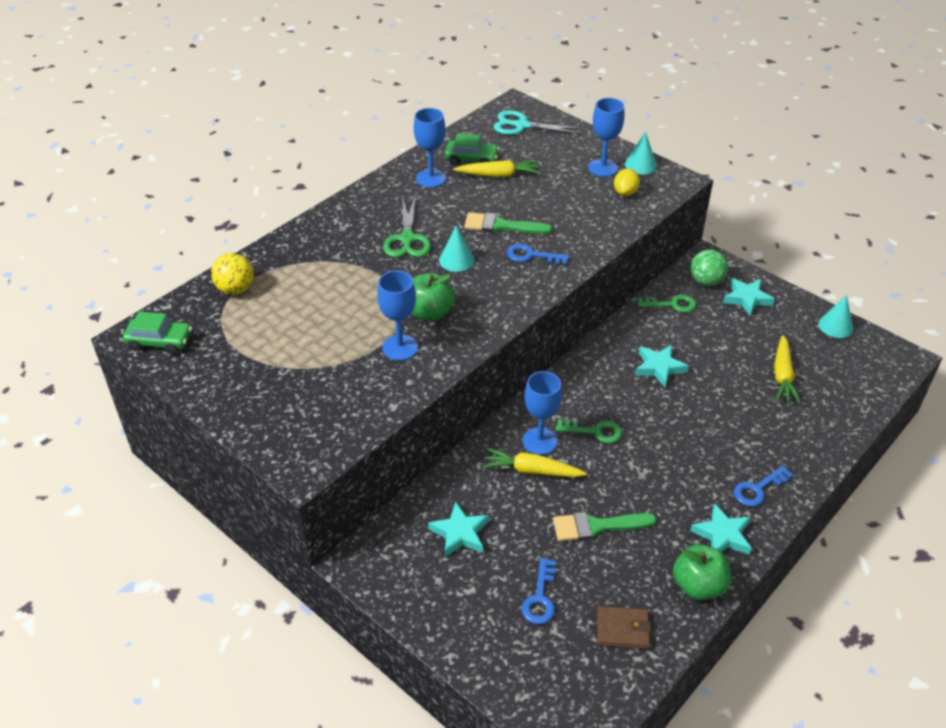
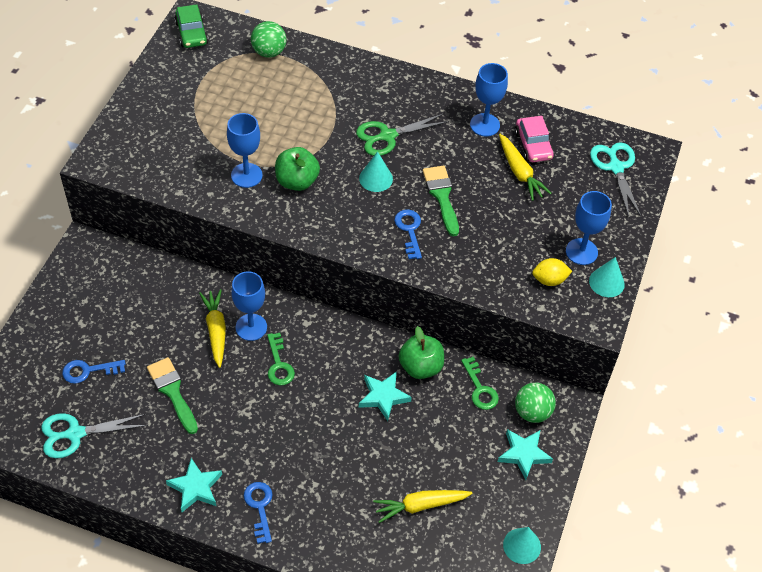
camera: 65 degrees right, 10 degrees up
(236, 289) = (269, 52): yellow ball -> green ball
(460, 533) = (133, 301): turquoise star -> none
(471, 159) = (533, 145): green car -> pink car
(622, 629) = (75, 434): brown wallet -> turquoise scissors
(698, 586) = (135, 479): green apple -> green apple (420, 367)
(758, 489) = (259, 507): blue key -> blue key turned 45 degrees clockwise

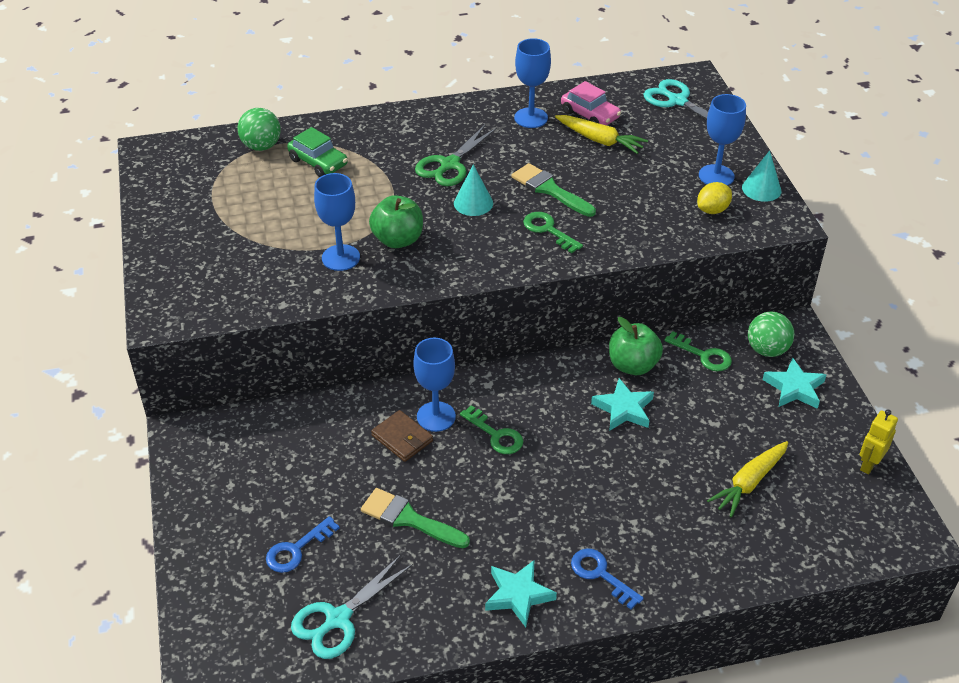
camera: 30 degrees left, 10 degrees down
(191, 33) = (162, 163): green car -> green car (318, 162)
(216, 330) = (402, 438): yellow carrot -> brown wallet
(409, 230) = (548, 230): blue key -> green key
(522, 546) = (869, 464): turquoise cone -> yellow robot

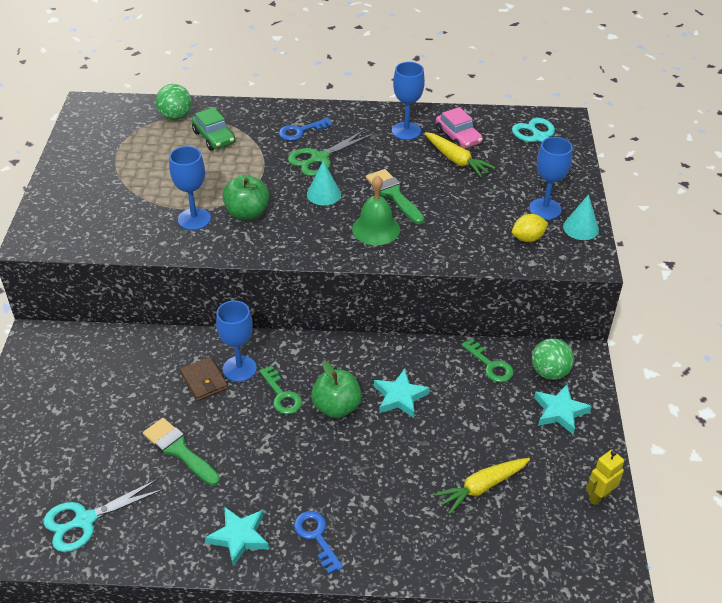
camera: 15 degrees right, 0 degrees up
(297, 549) = (79, 454): blue key -> blue key (301, 131)
(548, 230) = (376, 229): green key -> green bell
(633, 365) = (424, 361): green apple -> green apple (336, 407)

